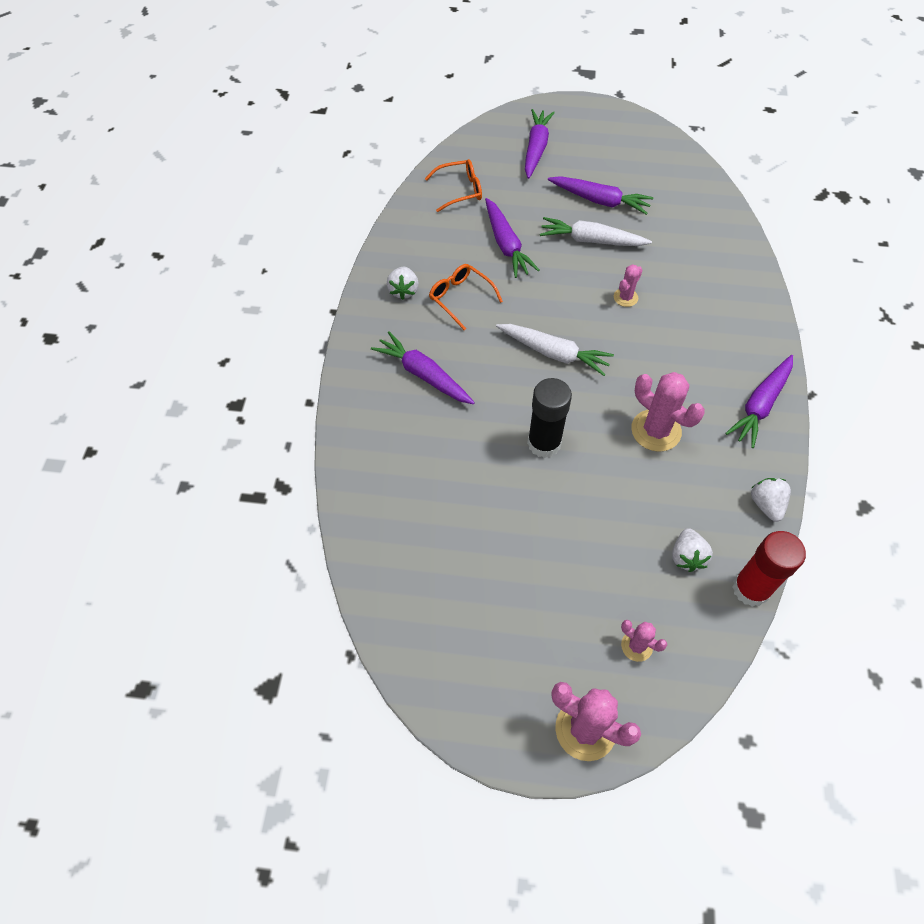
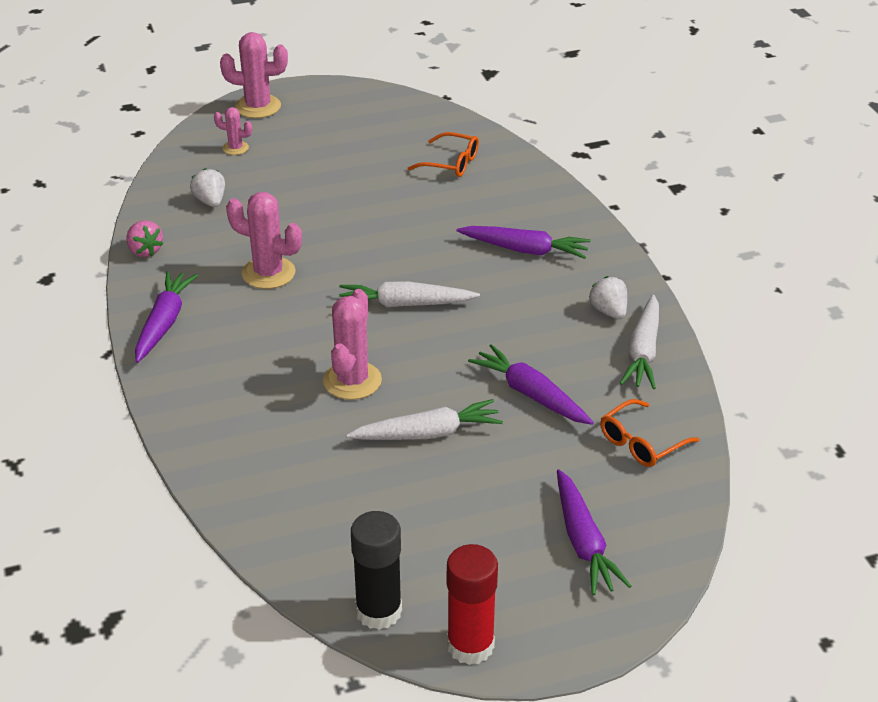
camera: 155 degrees right, 20 degrees down
(407, 250) = (643, 352): none -> white carrot
(460, 298) = (541, 323): orange glasses -> orange glasses (451, 163)
(544, 443) = (373, 235): black glue stick -> black glue stick (378, 611)
(600, 201) = (444, 491): purple carrot -> none
(625, 297) = (352, 381): pink cactus -> pink cactus, size x1.83
(751, 589) = (150, 198): red glue stick -> red glue stick (470, 645)
(766, 505) = (145, 251): white strawberry -> pink strawberry

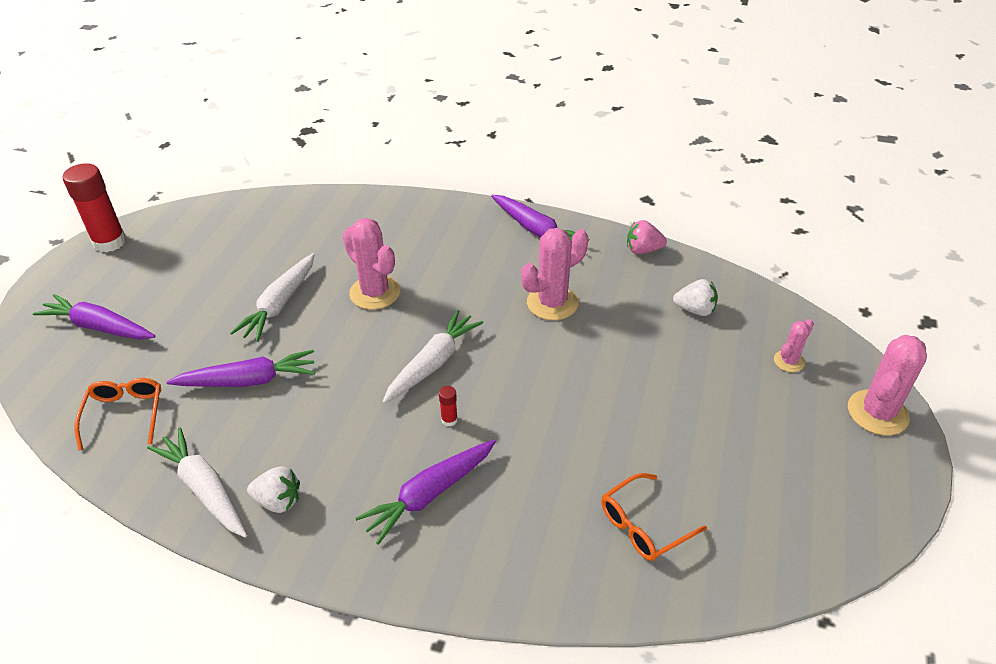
camera: 125 degrees right, 5 degrees up
(378, 611) = (178, 220): black glue stick -> none
(453, 270) = (449, 420): none -> red glue stick

